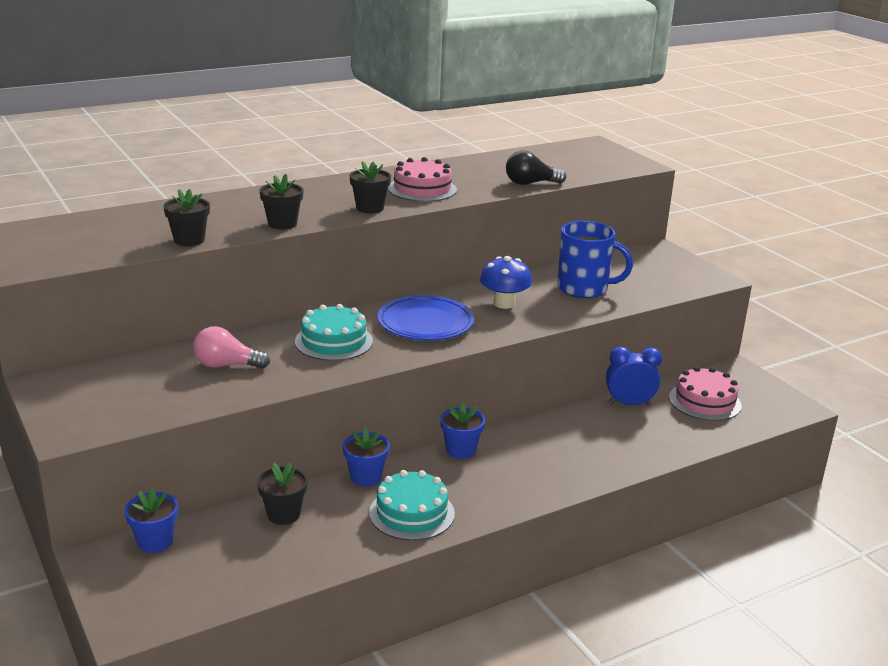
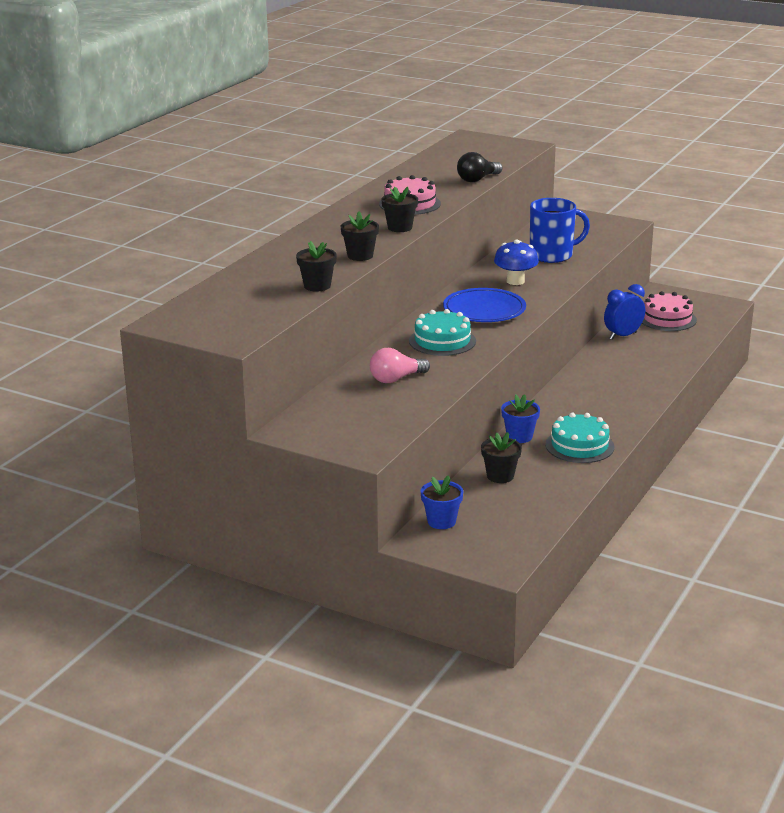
camera: 30 degrees left, 0 degrees up
(461, 450) = (556, 400): blue flower pot -> none

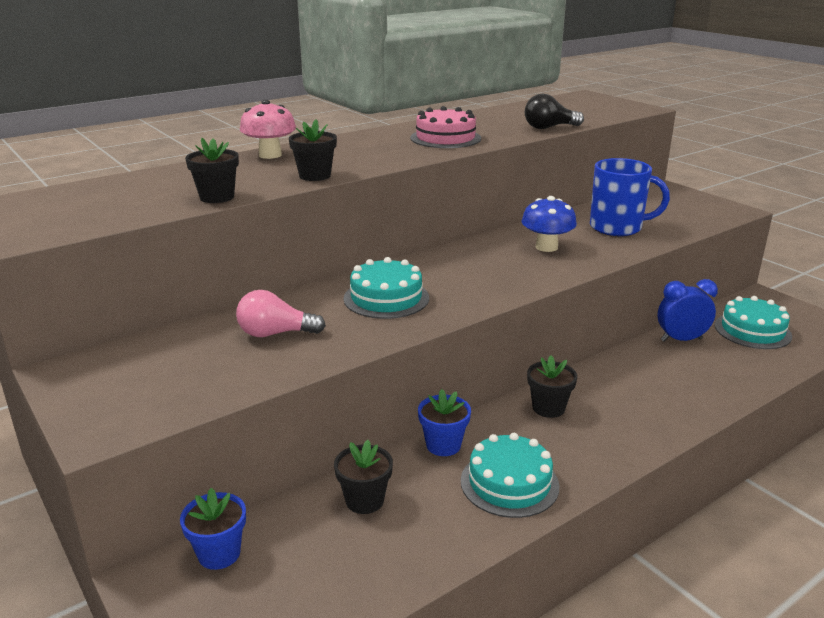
camera: 25 degrees right, 0 degrees up
(295, 244) = (270, 155): none -> pink mushroom
(400, 228) = (401, 157): black flower pot -> black flower pot (548, 408)
(484, 310) = (476, 272): blue plate -> none
(667, 319) = (752, 330): pink cake -> turquoise cake

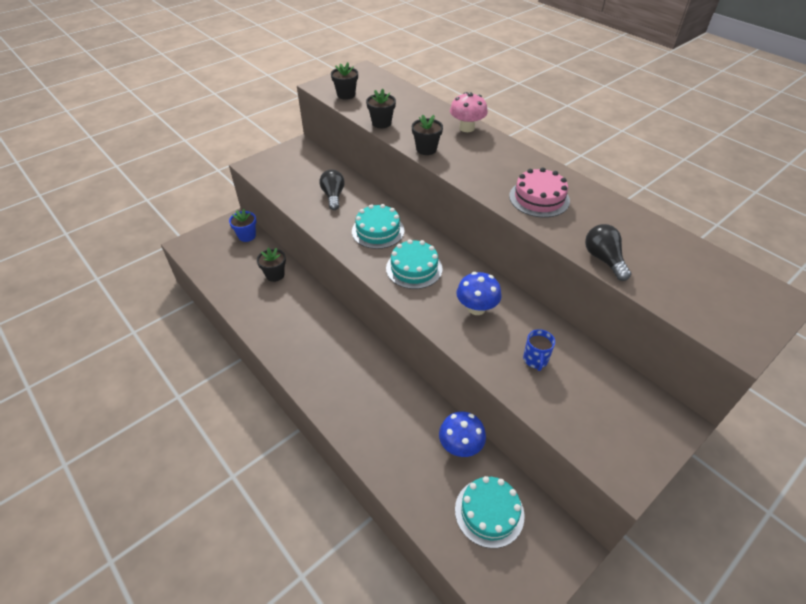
camera: 85 degrees right, 20 degrees up
(275, 333) = (333, 196): pink light bulb -> black light bulb
(443, 445) = (317, 301): blue flower pot -> none
(509, 483) = (283, 329): turquoise cake -> turquoise cake (414, 268)
(548, 408) = (355, 350): black flower pot -> black flower pot (346, 95)
(617, 227) = (535, 360): blue mug -> blue mug, size x0.53
(681, 339) = (460, 446): blue clock -> blue mushroom

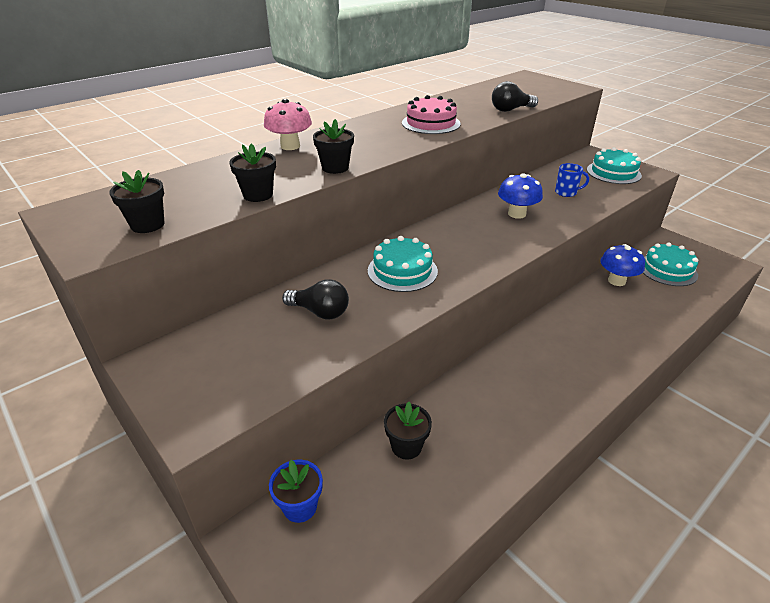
camera: 90 degrees left, 10 degrees down
(333, 196) = (320, 312): black light bulb -> black light bulb turned 150 degrees counterclockwise
(414, 268) = (468, 246): turquoise cake -> turquoise cake (613, 172)

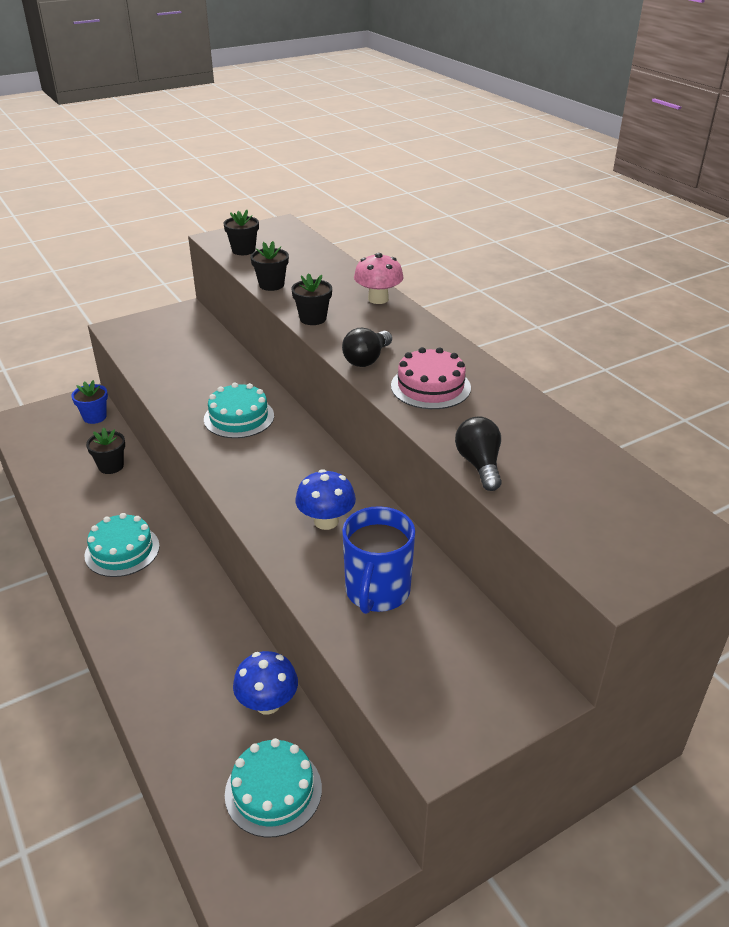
camera: 100 degrees right, 0 degrees up
(320, 312) = (200, 372): black light bulb -> black light bulb (367, 359)
(566, 192) = (377, 592): blue mug -> blue mug, size x1.90
(613, 172) = (443, 685): turquoise cake -> turquoise cake (122, 550)

